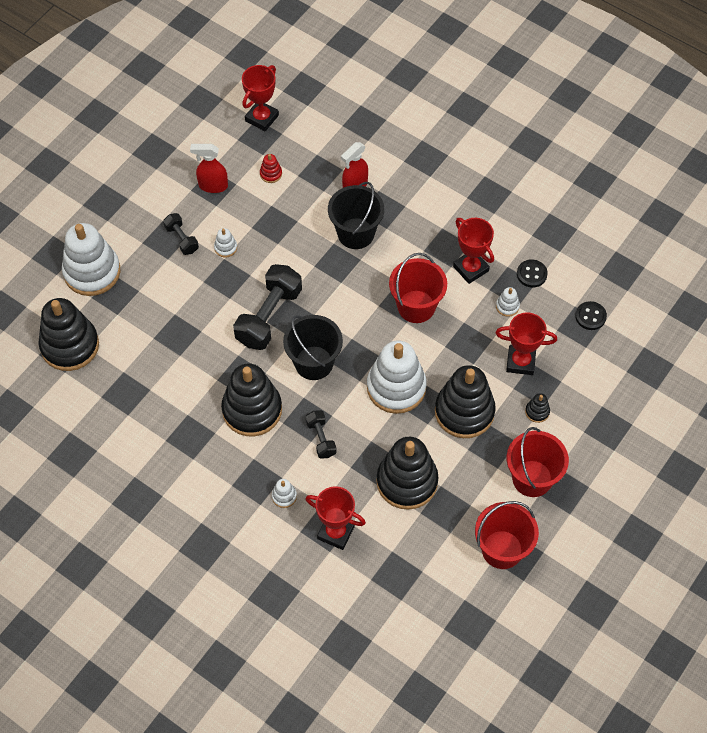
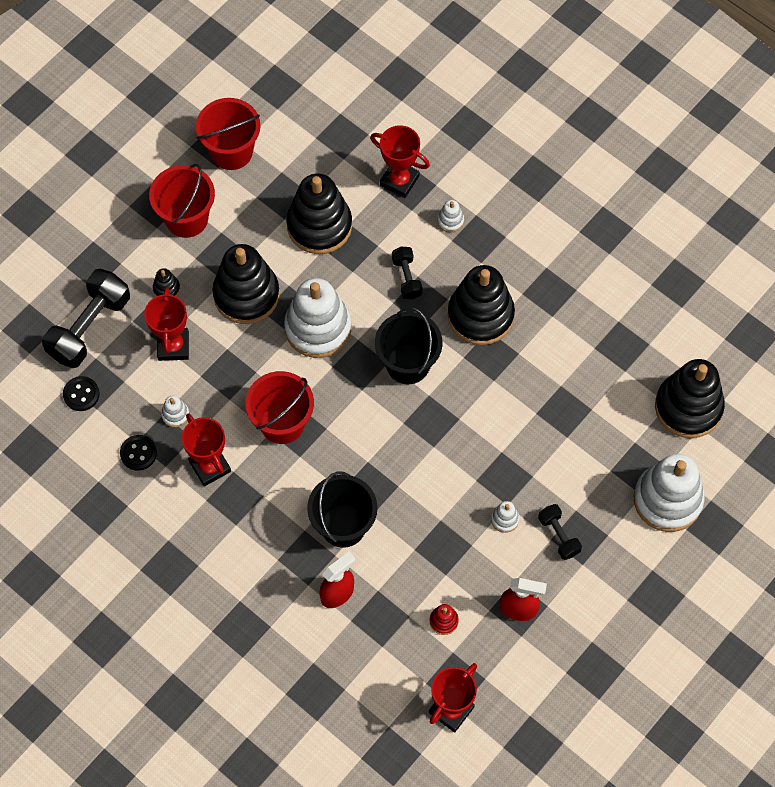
camera: 175 degrees left, 5 degrees up
(269, 316) = (456, 425): black dumbbell -> black dumbbell (89, 327)
(520, 362) = (173, 346): red trophy -> red trophy turned 75 degrees clockwise

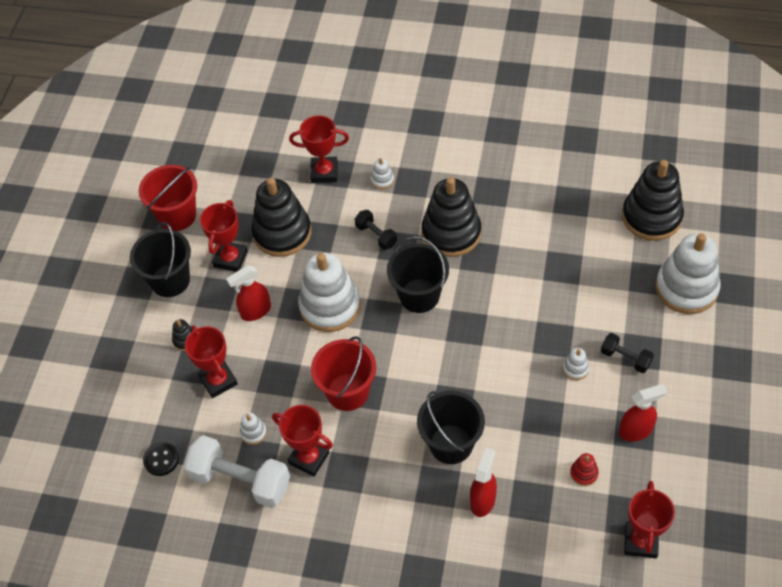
camera: 25 degrees left, 10 degrees down
(89, 327) = (137, 403): black dumbbell -> none
(138, 453) = (240, 480): black button -> white dumbbell
(186, 218) = (170, 280): red bucket -> black bucket
(246, 295) = (255, 311): black stacking toy -> red spray bottle
(255, 226) = (230, 259): none -> red trophy

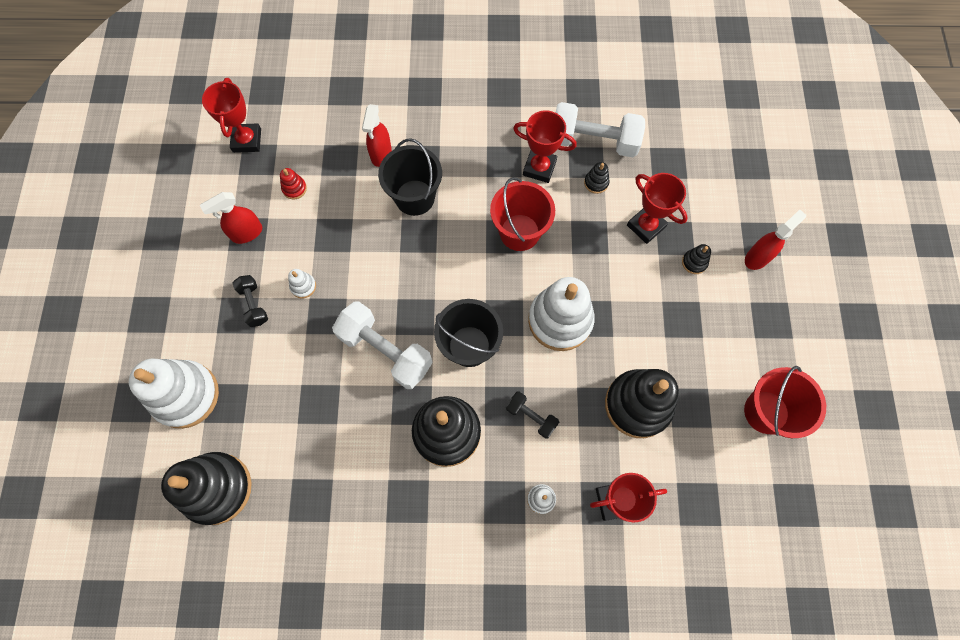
camera: 165 degrees right, 15 degrees up
(161, 459) = (669, 148): black button -> none
(170, 280) = (738, 327): black bucket -> none
(230, 259) = (684, 362): red trophy -> none
(253, 433) = (596, 183): white stacking toy -> black stacking toy
(255, 311) = (635, 303): red spray bottle -> red spray bottle (757, 257)
(498, 301) = (385, 351): none -> white dumbbell
(625, 358) = (254, 304): black dumbbell -> black dumbbell turned 45 degrees clockwise

